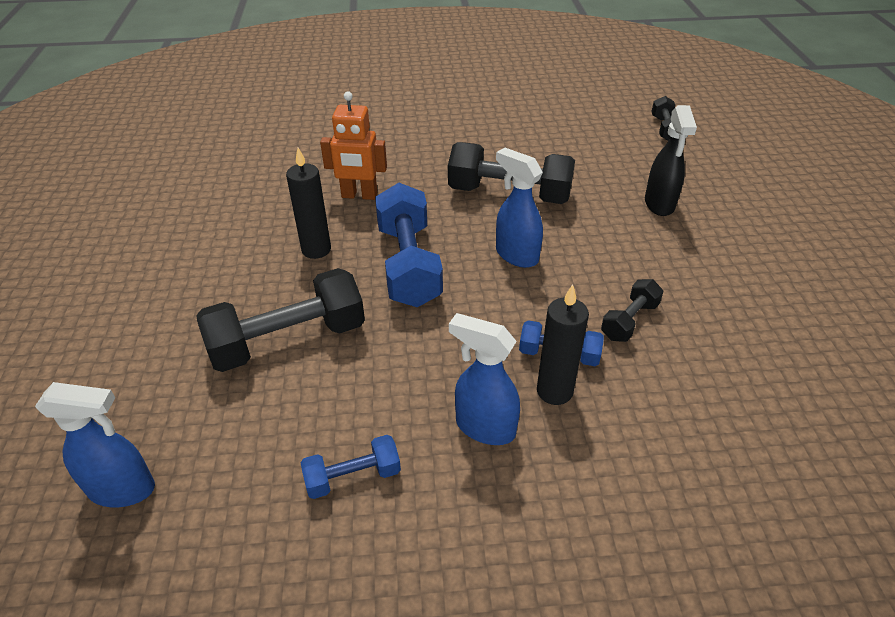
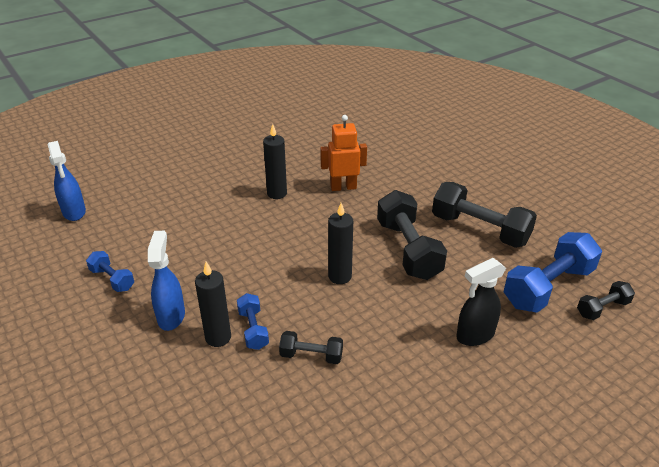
camera: 60 degrees right, 5 degrees down
(288, 340) = (195, 216): black dumbbell -> black dumbbell (479, 229)
(359, 196) = (343, 187): orange robot -> orange robot turned 105 degrees clockwise
(408, 265) = (291, 233): blue dumbbell -> blue dumbbell (548, 287)
(516, 255) = (340, 276): blue spray bottle -> black candle

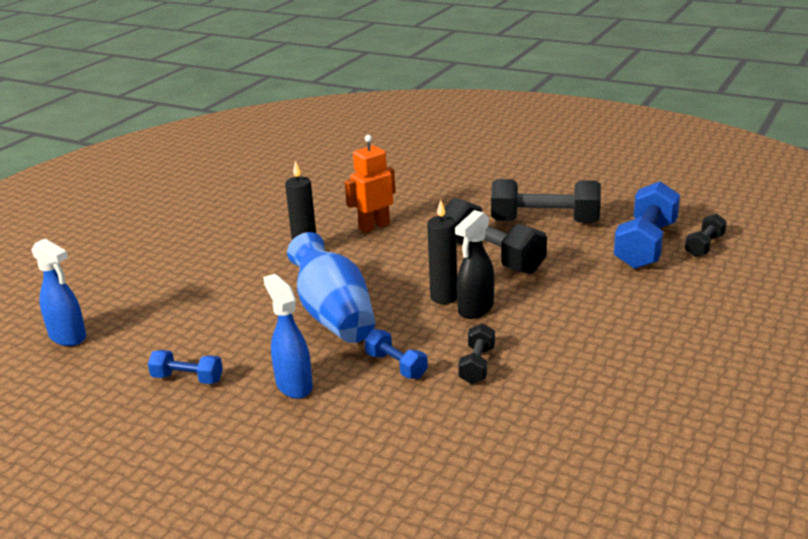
camera: 25 degrees left, 10 degrees down
(218, 337) = (365, 384): black candle -> none
(248, 262) = (334, 315): none -> blue vase
(311, 356) = (477, 365): black dumbbell -> black dumbbell turned 60 degrees counterclockwise
(474, 335) = (615, 299): black spray bottle -> black spray bottle (475, 309)

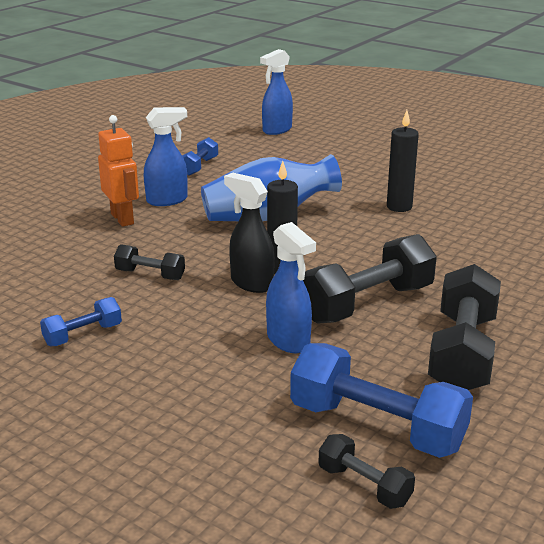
camera: 95 degrees right, 0 degrees up
(374, 226) = (455, 241): orange robot -> orange robot (123, 219)
(396, 366) = (171, 239): blue dumbbell -> blue dumbbell (83, 335)
(561, 283) = (288, 341): none -> blue spray bottle

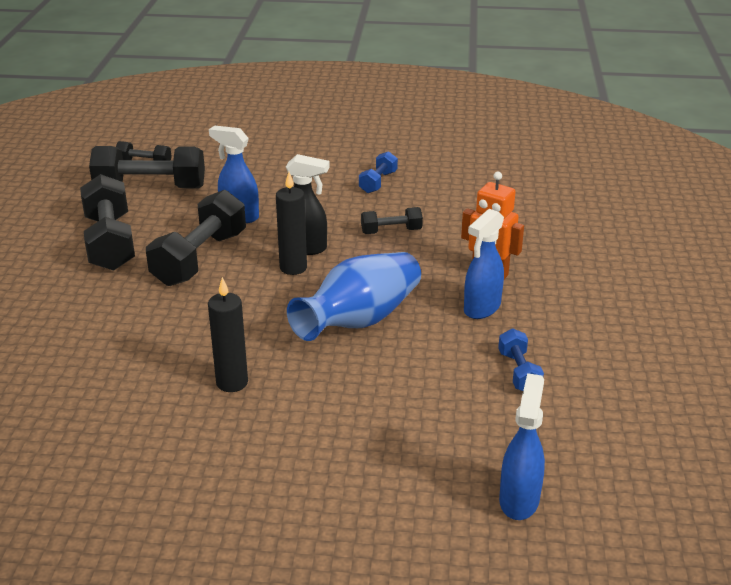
camera: 150 degrees right, 5 degrees up
(377, 426) = (150, 188): blue dumbbell -> black dumbbell

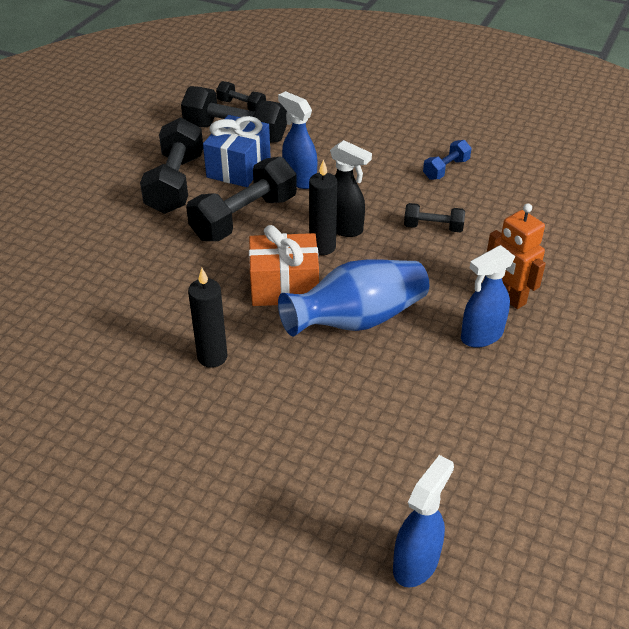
camera: 20 degrees right, 10 degrees up
(170, 217) = (238, 167): none -> blue gift
(273, 308) = (284, 287): none -> orange gift
(519, 372) = (484, 418): blue dumbbell -> none

